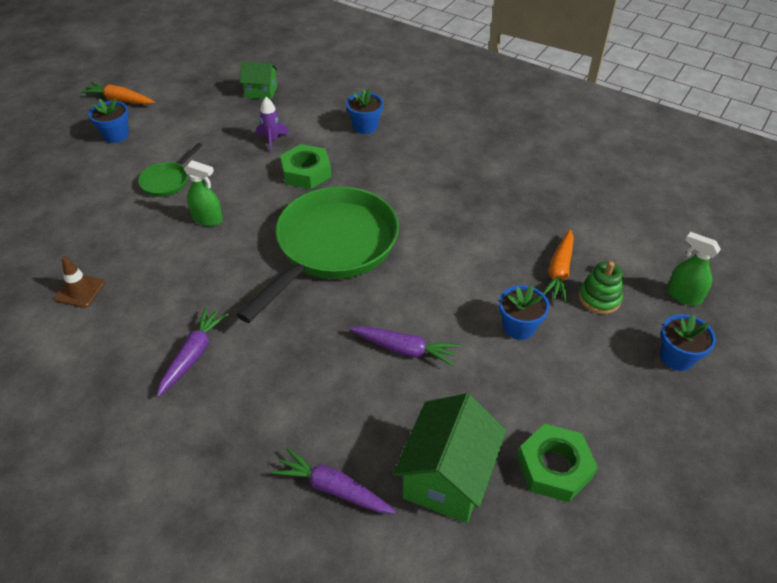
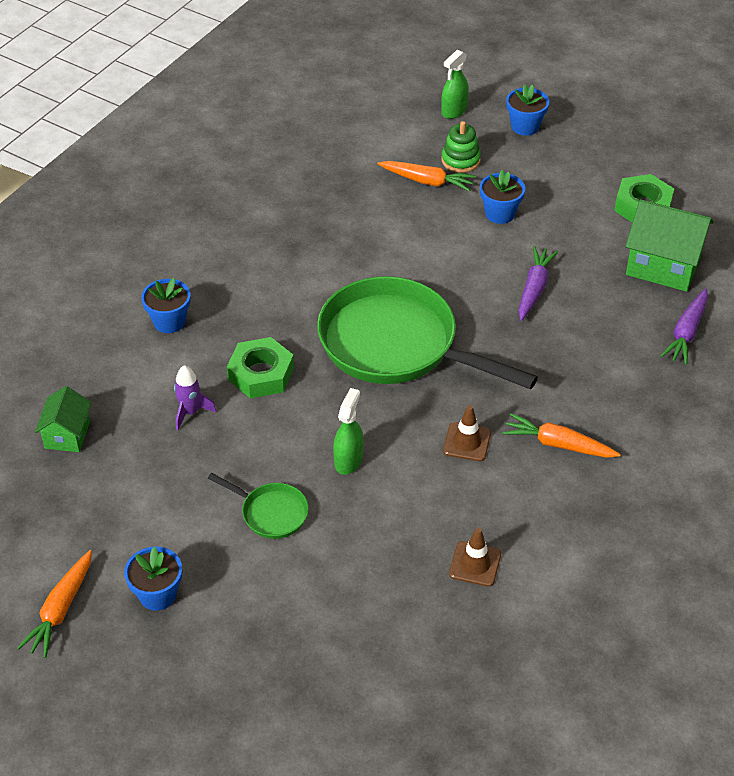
camera: 90 degrees left, 0 degrees up
(193, 355) = (558, 444): purple carrot -> orange carrot
(211, 290) = (467, 442): none -> brown traffic cone

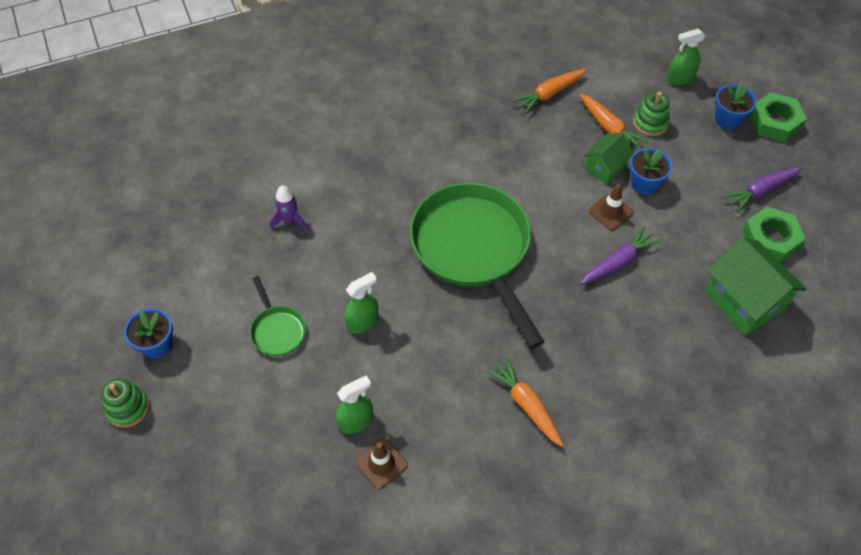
camera: 35 degrees right, 10 degrees up
(61, 609) = (93, 317): orange carrot -> orange carrot (549, 94)
(67, 435) = (201, 191): green house -> green house (605, 168)
(169, 321) = (333, 143): blue flower pot -> none
(181, 665) = (127, 408): none -> green stacking toy
(261, 374) = (360, 218): green nut -> green nut (775, 122)
(420, 544) = (356, 421): none -> green spray bottle
(467, 442) = (459, 360): brown traffic cone -> brown traffic cone (611, 212)
(686, 332) = (714, 371): purple carrot -> purple carrot (761, 191)

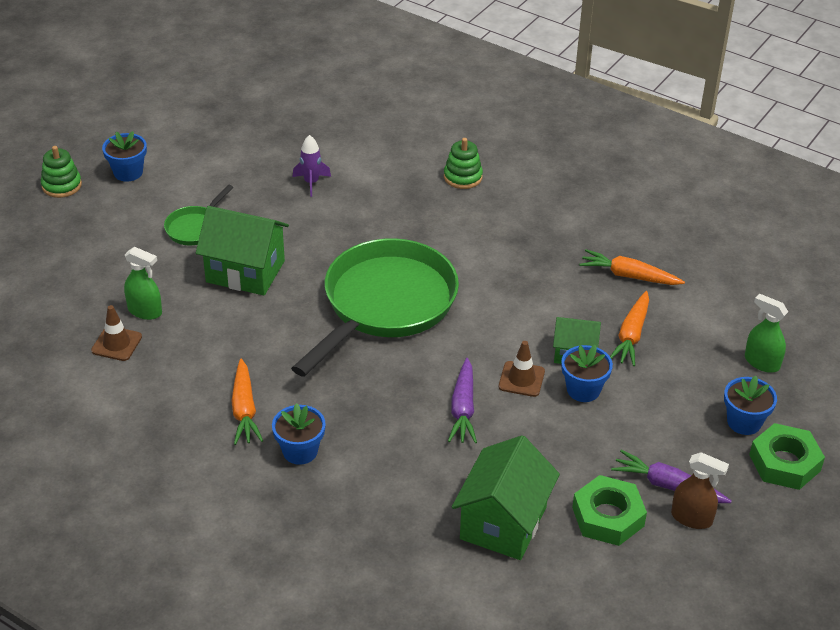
camera: 55 degrees right, 15 degrees down
(363, 322) = (245, 271): green spray bottle -> green house
(526, 405) = (244, 409): orange carrot -> orange carrot turned 150 degrees clockwise
(597, 390) = (300, 451): none -> blue flower pot
(618, 262) = (463, 408): purple carrot -> purple carrot turned 75 degrees clockwise
(650, 123) = (671, 363): green stacking toy -> green stacking toy (463, 177)
(796, 196) = (691, 518): none -> brown spray bottle

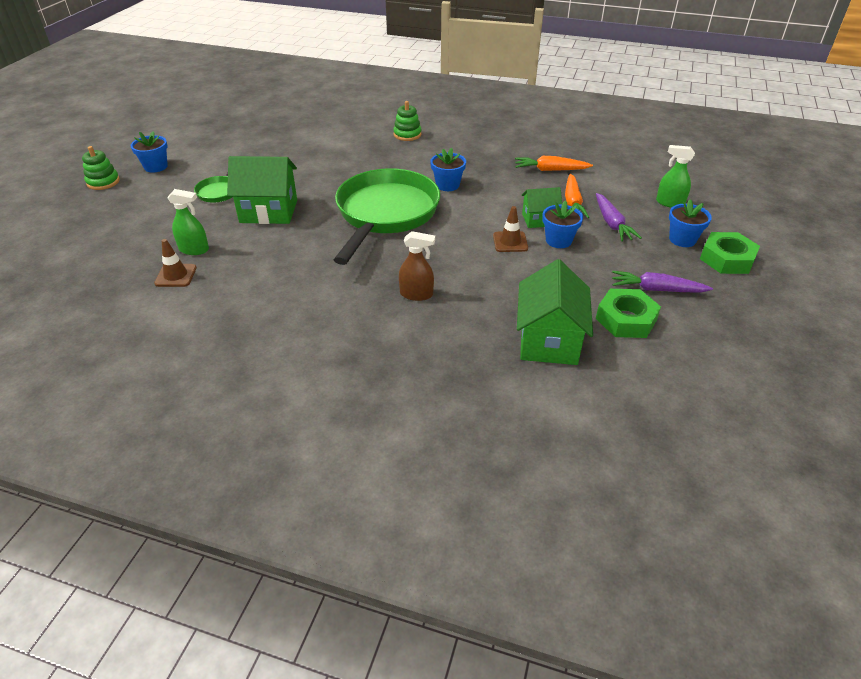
camera: 15 degrees left, 0 degrees up
(244, 409) = (301, 301): orange carrot -> none
(300, 451) = (359, 322): blue flower pot -> blue flower pot (447, 185)
(311, 183) = (300, 153): purple rocket -> none
(463, 408) = (476, 268): purple carrot -> purple carrot (612, 223)
(691, 518) = (687, 307): brown spray bottle -> brown spray bottle (416, 294)

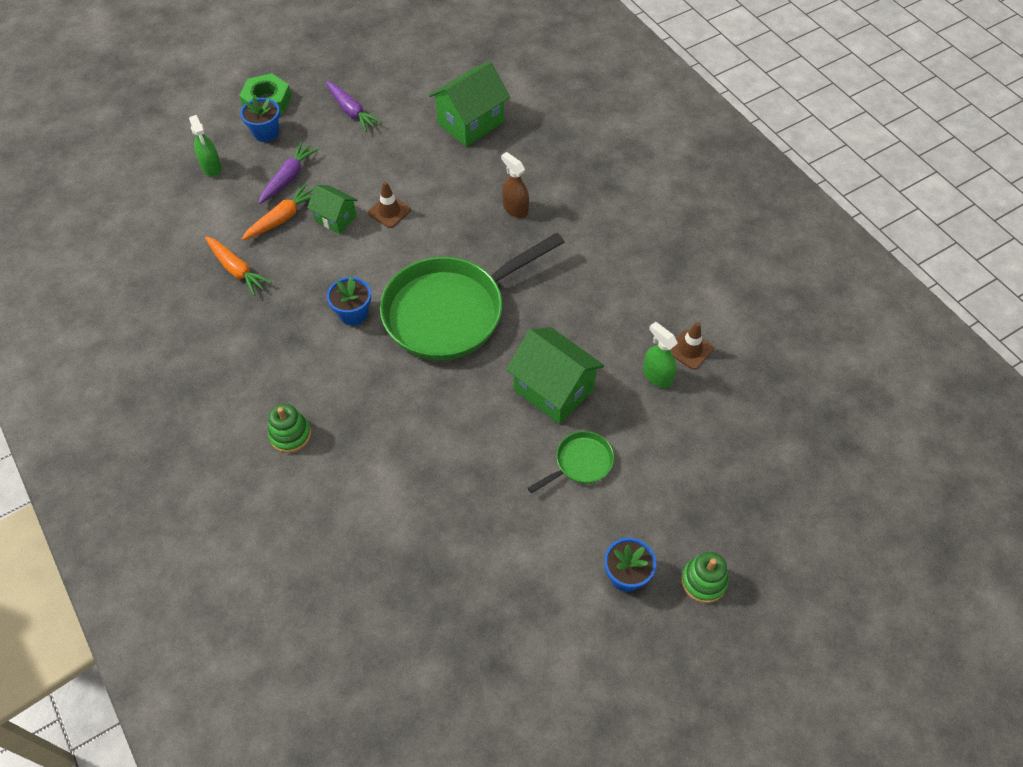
camera: 140 degrees left, 15 degrees up
(558, 240) = (352, 189): blue flower pot -> none
(626, 319) = (404, 106): green nut -> none

